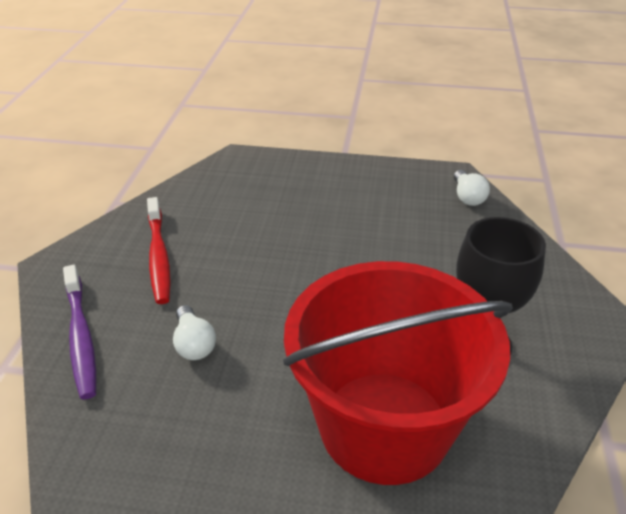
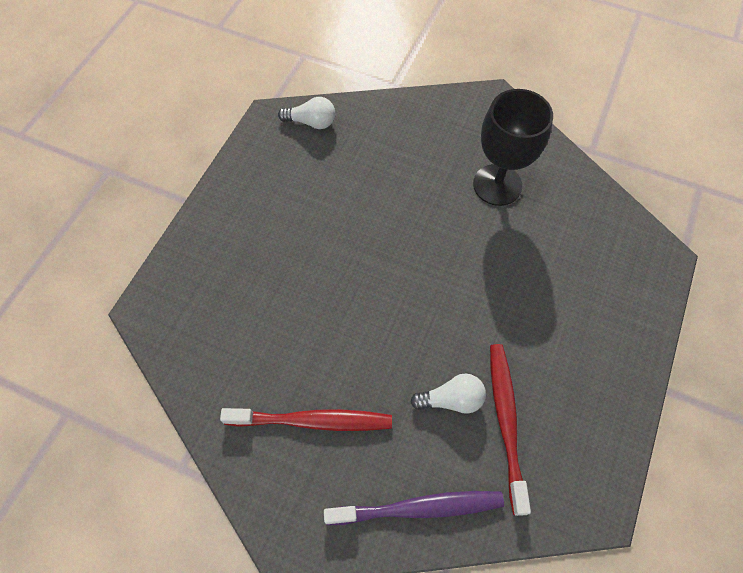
camera: 75 degrees left, 25 degrees up
(175, 392) = (506, 421): none -> red toothbrush
(384, 426) = (563, 273): red bucket -> none

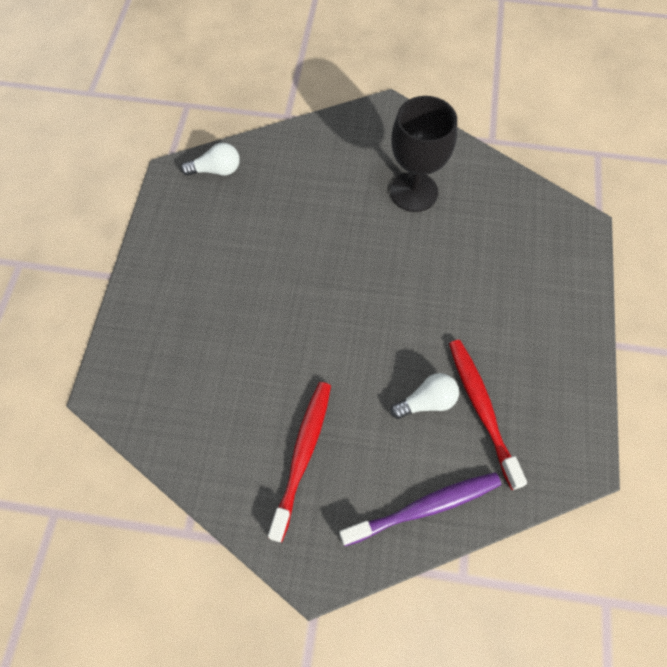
camera: 15 degrees left, 0 degrees up
(312, 421) = (302, 455): red toothbrush -> red toothbrush turned 60 degrees counterclockwise

